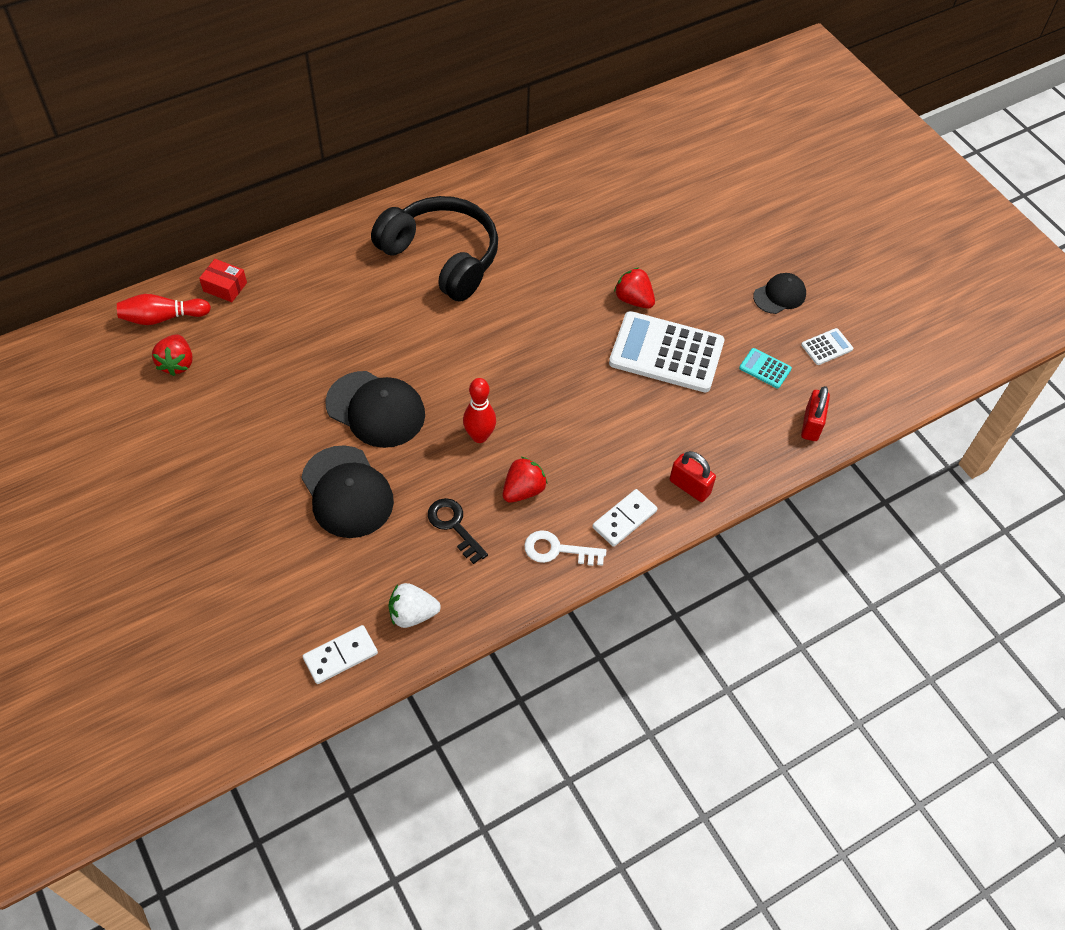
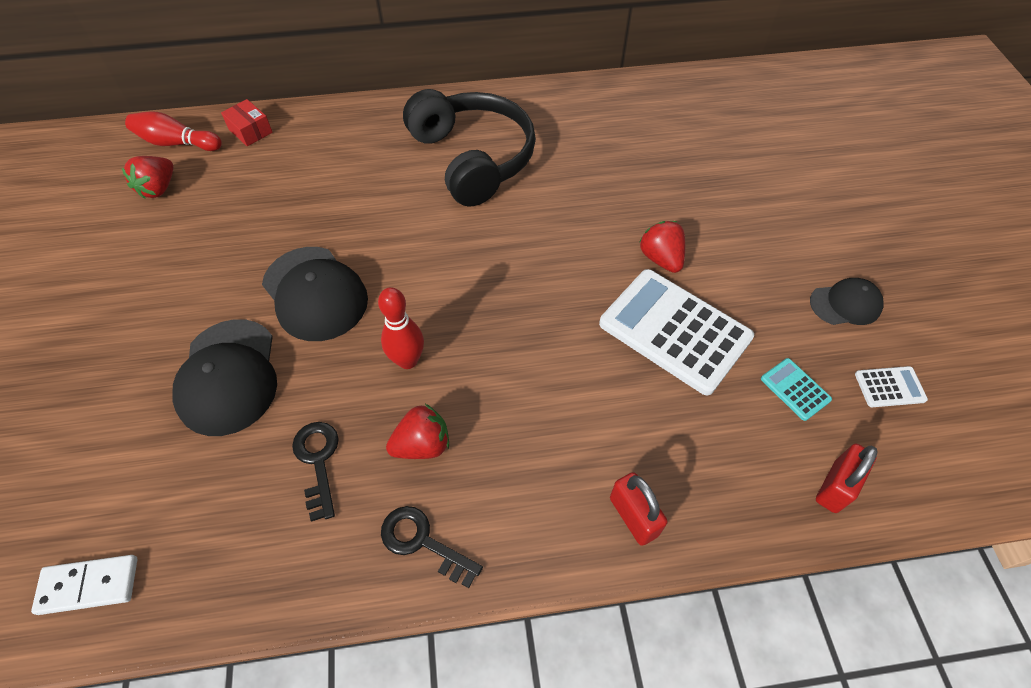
camera: 25 degrees right, 0 degrees up
(412, 614) = (203, 562): white strawberry -> none
(557, 550) = (423, 542): white key -> black key
(624, 519) = (528, 531): white domino -> none

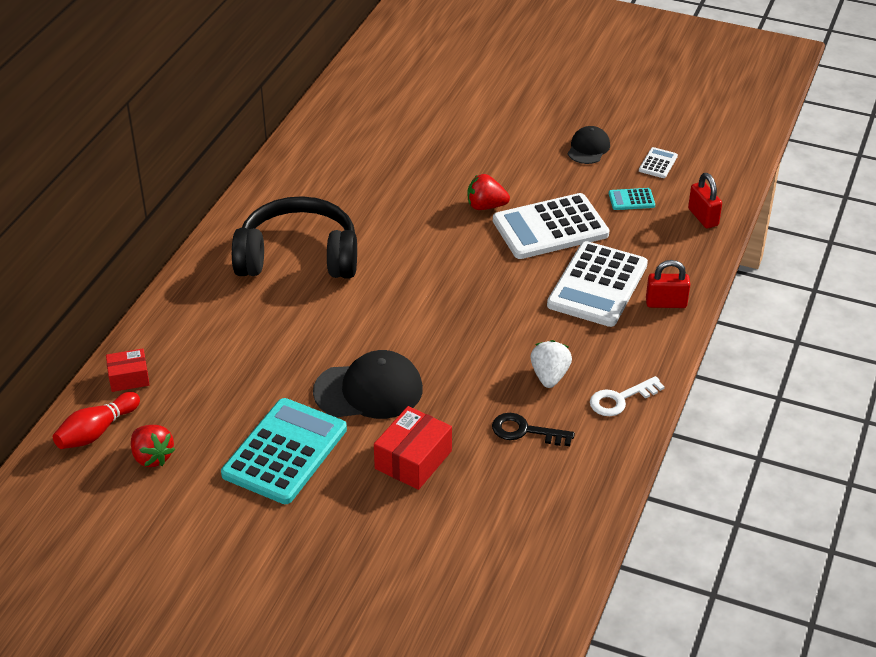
camera: 60 degrees left, 15 degrees down
(89, 585) = (540, 571): white domino -> none
(200, 271) = (284, 452): none -> turquoise calculator
(228, 377) = (413, 460): black cap -> red box
(407, 360) = (474, 360): red bowling pin -> none
(422, 445) = (549, 376): red strawberry -> white strawberry
(423, 542) = (620, 399): black key -> white key
(612, 423) = (597, 285): none -> white calculator

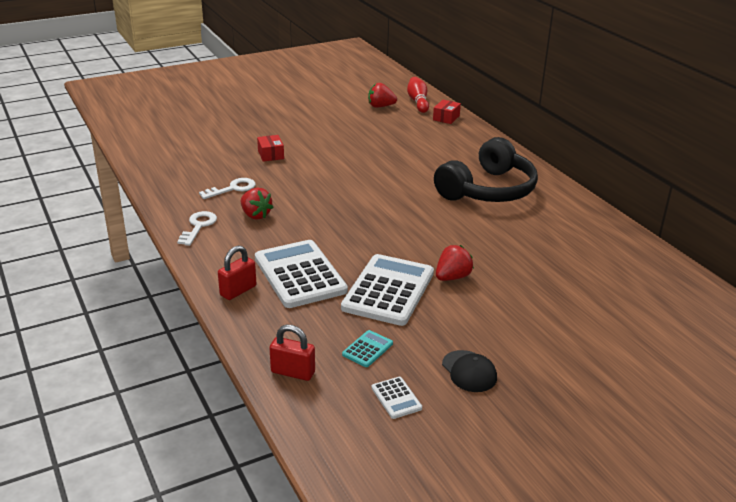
camera: 130 degrees right, 10 degrees down
(284, 452) = (332, 131): turquoise calculator -> none
(369, 390) = (338, 164): black cap -> none
(413, 460) = (271, 154): red box -> red box, size x0.64
(525, 431) = (232, 189): black key -> white key
(549, 376) = (255, 215): white strawberry -> red strawberry

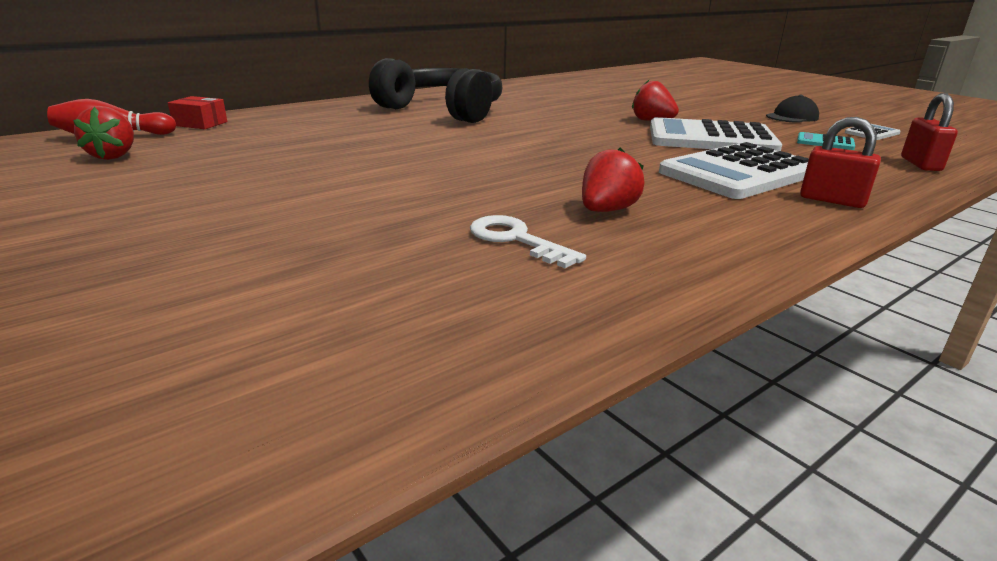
camera: 100 degrees left, 5 degrees down
(198, 226) = (696, 251): white key -> none
(271, 154) = (337, 221): red box -> none

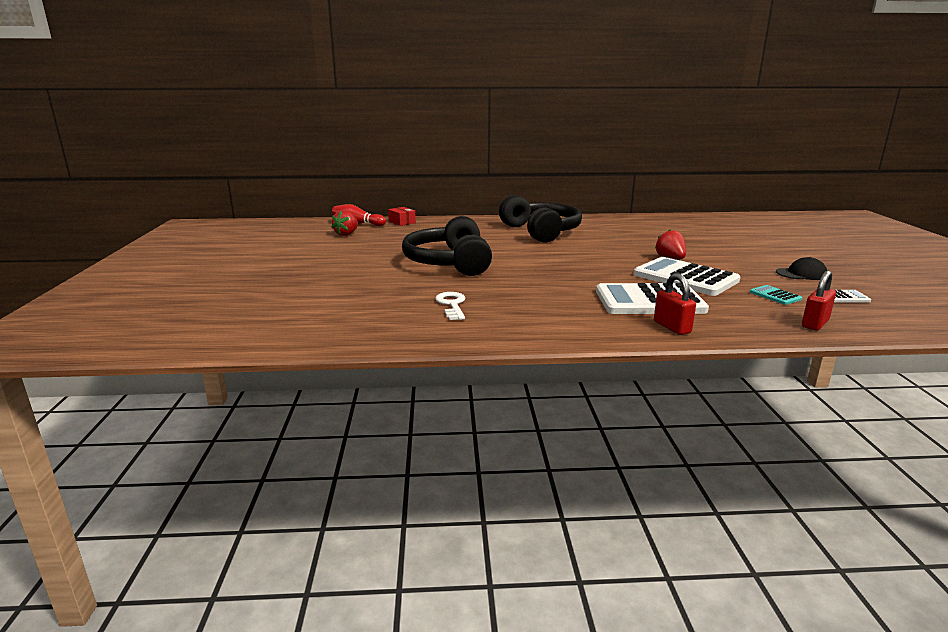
camera: 35 degrees right, 5 degrees down
(389, 172) = (450, 263): none -> black headphones
(606, 210) = (521, 302): red strawberry -> none

